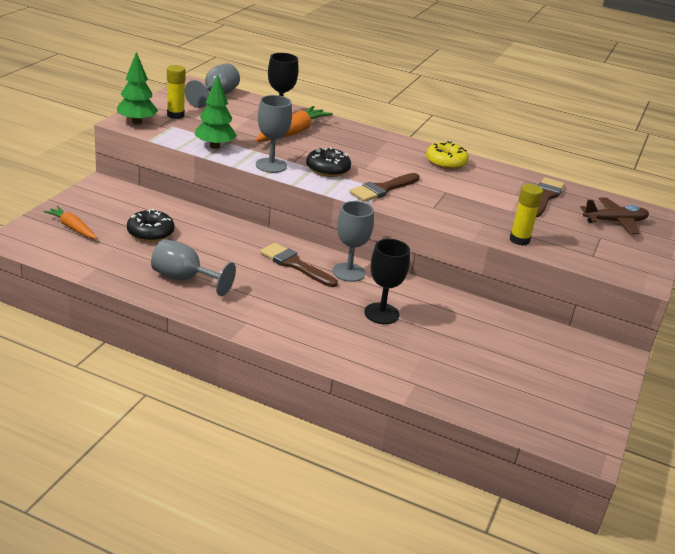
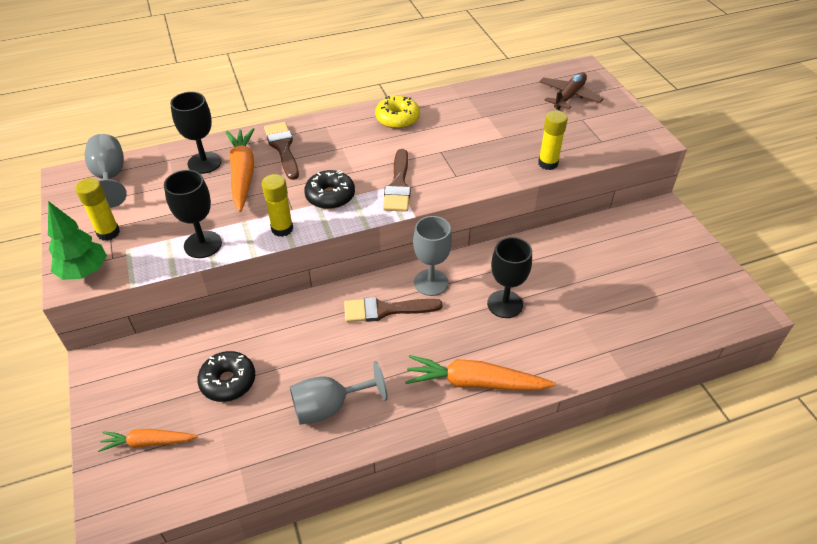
camera: 40 degrees left, 15 degrees up
(215, 146) = (203, 244): green tree -> black goblet
(271, 165) = (282, 229): grey goblet -> yellow glue stick
(290, 330) = (475, 382): none -> orange carrot
(545, 197) = (502, 104): brown brush -> brown brush (283, 148)

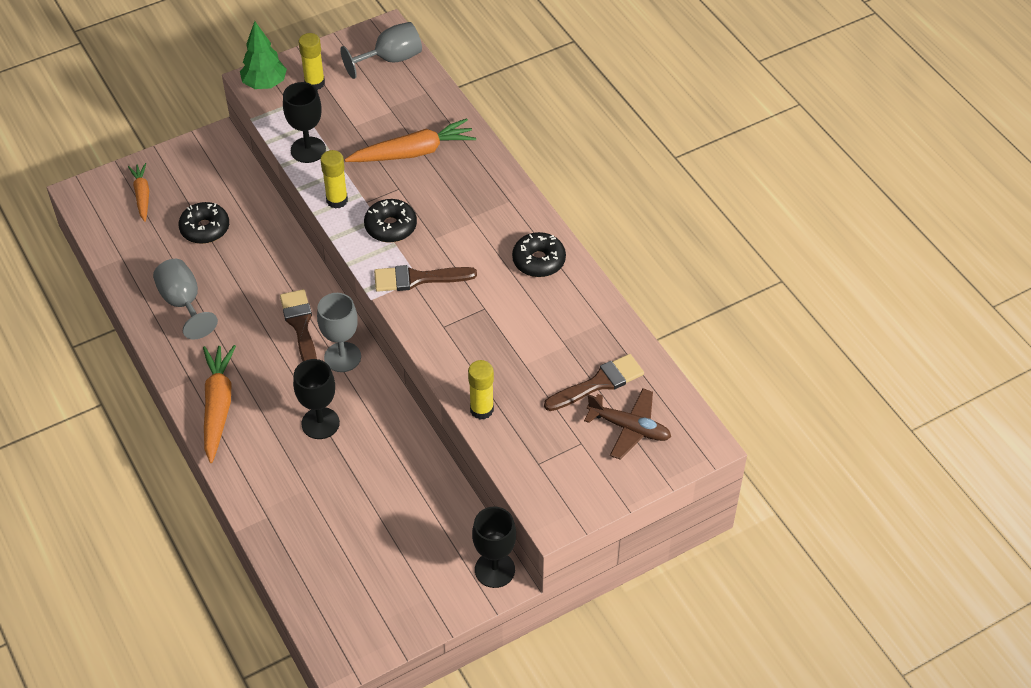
camera: 80 degrees right, 5 degrees up
(204, 163) = (426, 119): black goblet -> black goblet (494, 570)
(283, 148) = (463, 173): brown brush -> brown brush (599, 383)
(397, 118) = (538, 261): yellow donut -> black donut

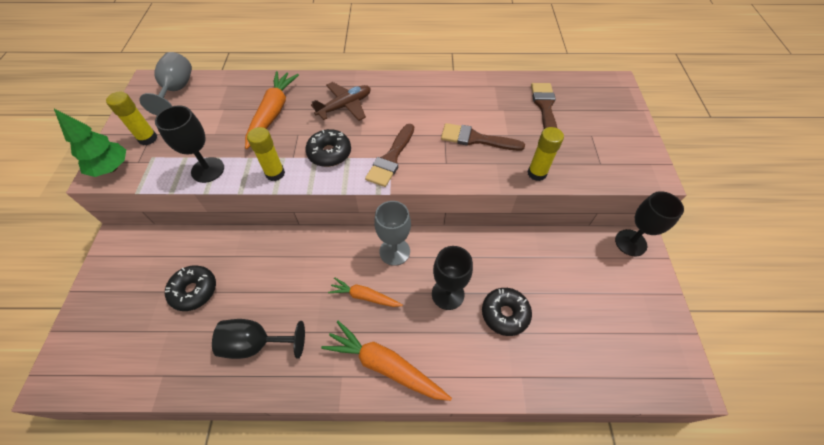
camera: 60 degrees left, 5 degrees up
(142, 195) = (111, 325): orange carrot -> orange carrot (364, 296)
(183, 303) = (256, 344): grey goblet -> black goblet
(300, 325) = (345, 266): brown brush -> brown brush (476, 139)
(538, 261) = (423, 93): black donut -> black donut (505, 314)
(629, 428) = (589, 108): brown plane -> brown plane (345, 106)

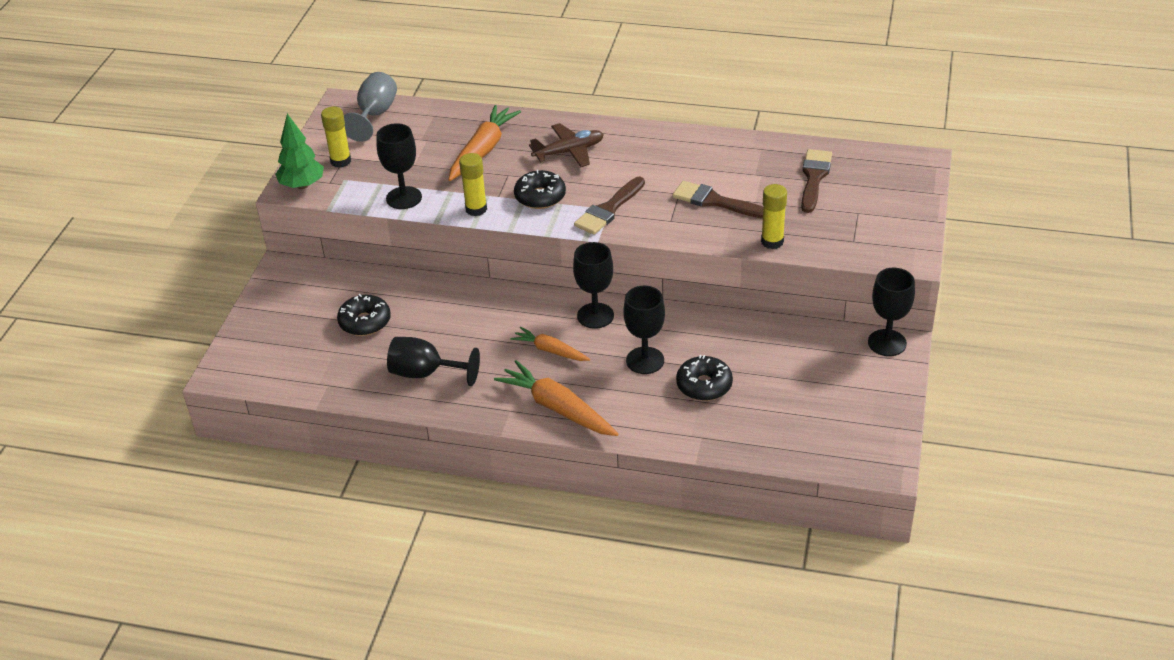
camera: 15 degrees right, 15 degrees down
(394, 251) = (595, 316): grey goblet -> black goblet

